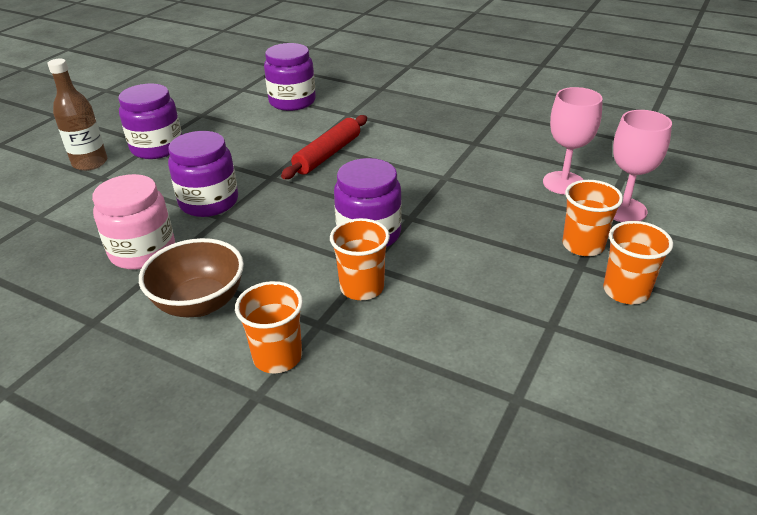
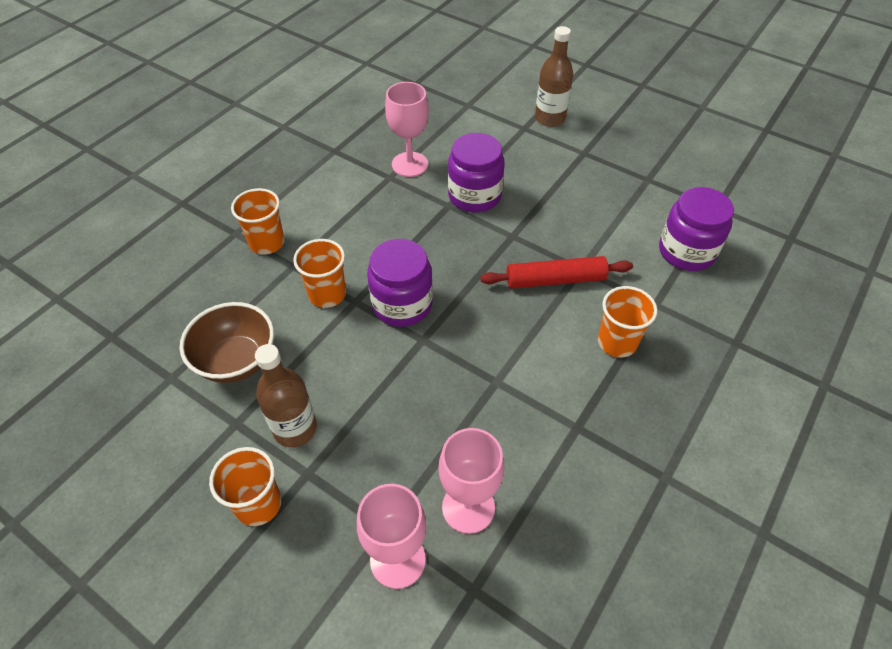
camera: 95 degrees right, 15 degrees up
(142, 251) = (410, 164): pink jar -> pink goblet
(157, 147) = (576, 155): purple jar -> none
(200, 303) = (338, 200): brown bowl -> brown bowl (237, 361)
(327, 154) = (555, 280): red rolling pin -> red rolling pin turned 45 degrees counterclockwise
(538, 282) = (295, 428): none -> brown bottle
(583, 245) = (340, 488): orange cup -> orange cup (617, 342)

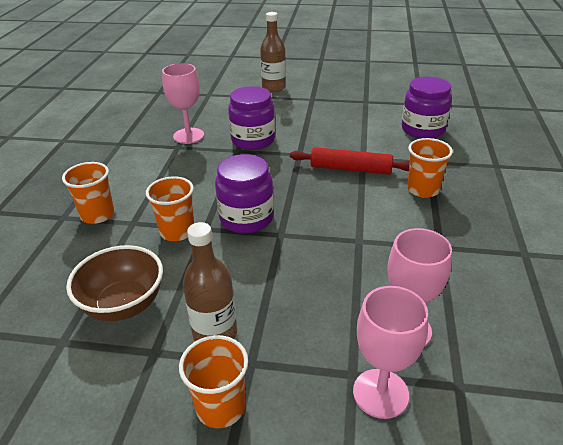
camera: 25 degrees left, 15 degrees down
(555, 280) = (350, 169): red rolling pin -> red rolling pin turned 45 degrees clockwise

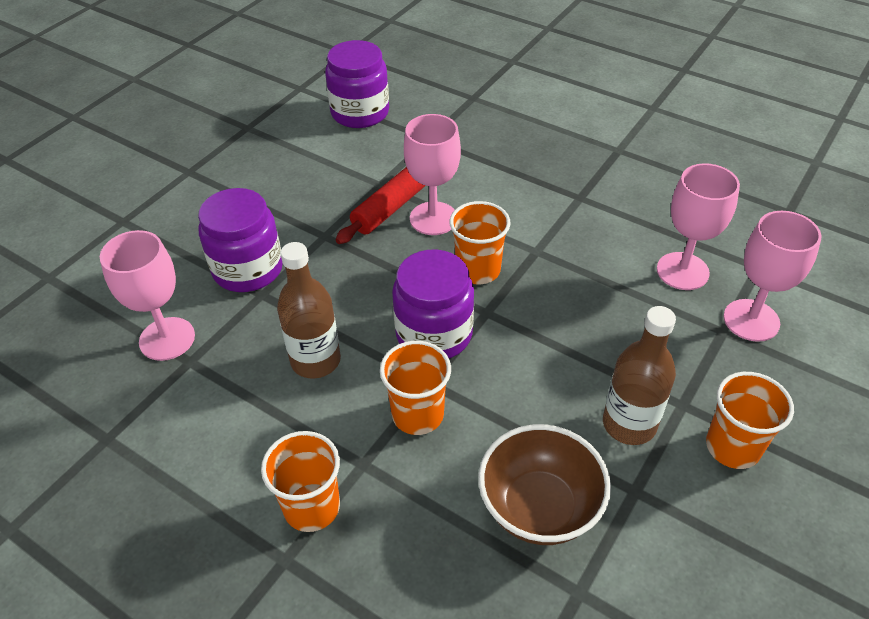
camera: 65 degrees left, 10 degrees up
(274, 88) = (111, 197): brown bottle -> brown bottle (315, 360)
(350, 187) = (433, 218): none -> pink goblet
(423, 189) = (478, 166): orange cup -> orange cup (478, 270)

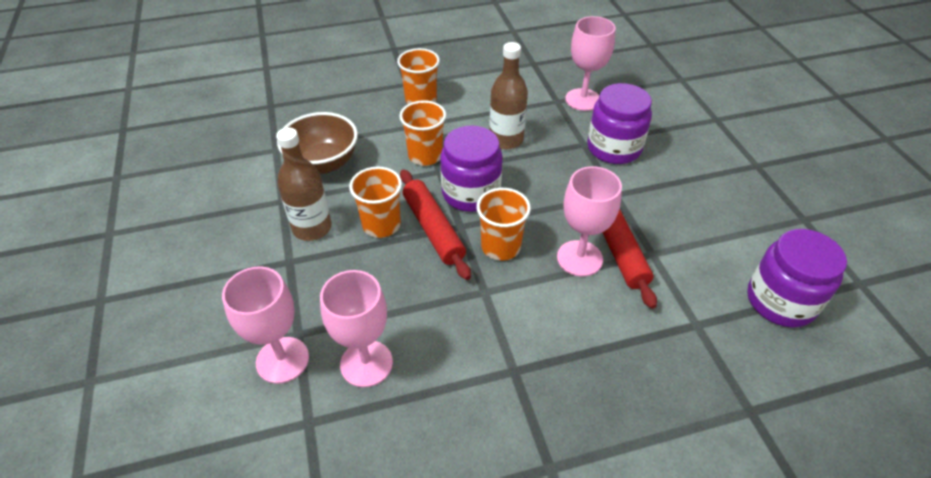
camera: 130 degrees right, 0 degrees up
(513, 328) = (433, 229): none -> red rolling pin
(732, 447) = (241, 259): orange cup -> orange cup (381, 225)

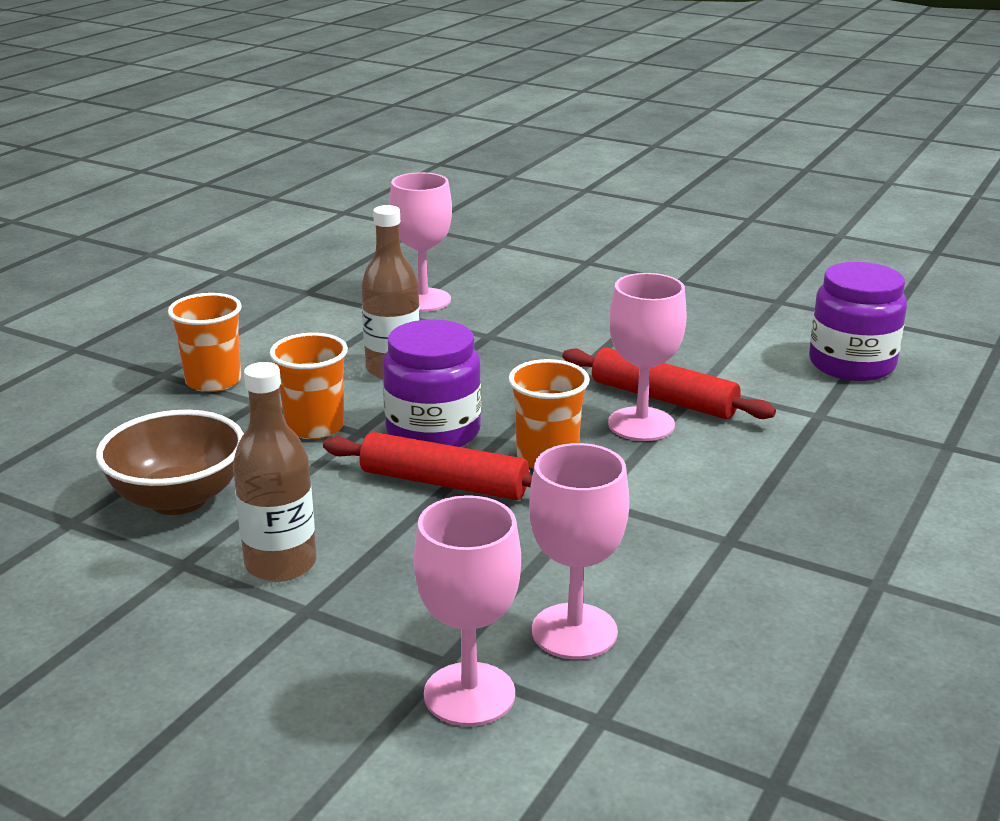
camera: 45 degrees left, 20 degrees down
(381, 225) = (372, 512): orange cup -> none
(614, 148) = (526, 325): purple jar -> none

